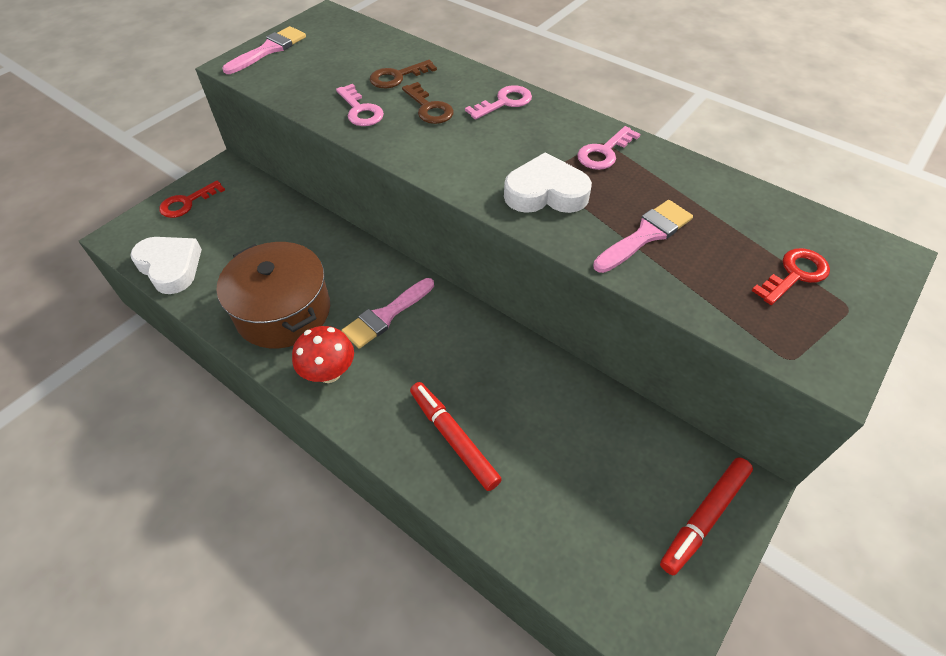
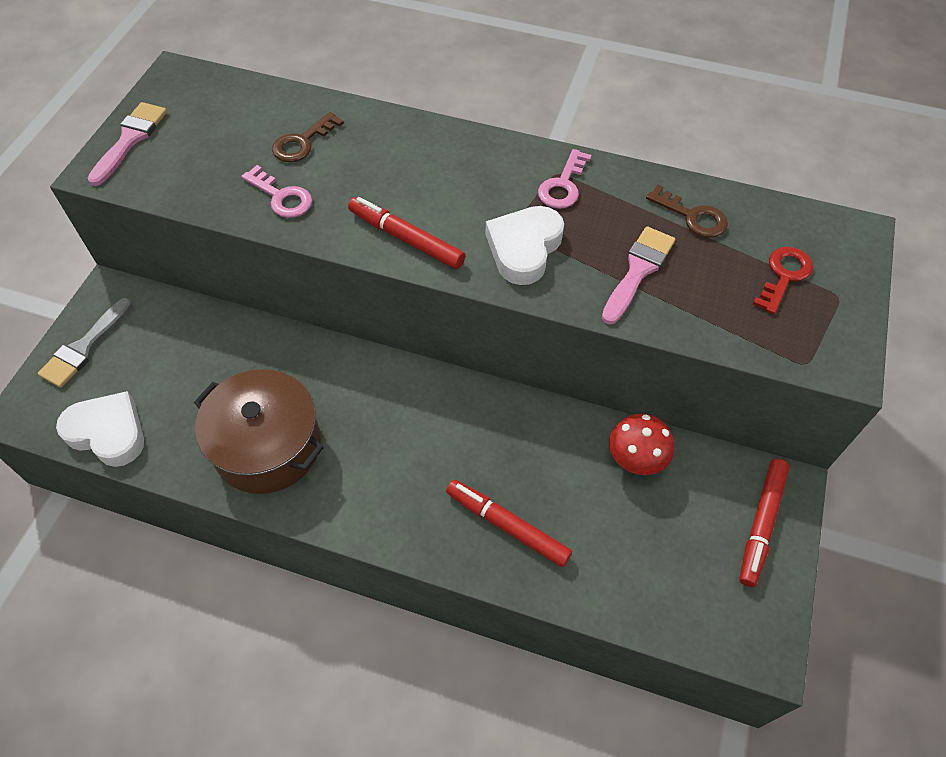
camera: 20 degrees left, 5 degrees up
(187, 202) = (85, 347): red key -> grey brush
(329, 373) = (350, 498): red mushroom -> red mushroom (635, 460)
(386, 315) = (382, 416): pink brush -> none
(429, 108) = (357, 175): brown key -> brown key (692, 216)
(446, 162) = (406, 239): none -> red marker
(504, 102) = (436, 148): pink key -> none
(545, 193) = (524, 249): white heart -> white heart turned 45 degrees counterclockwise

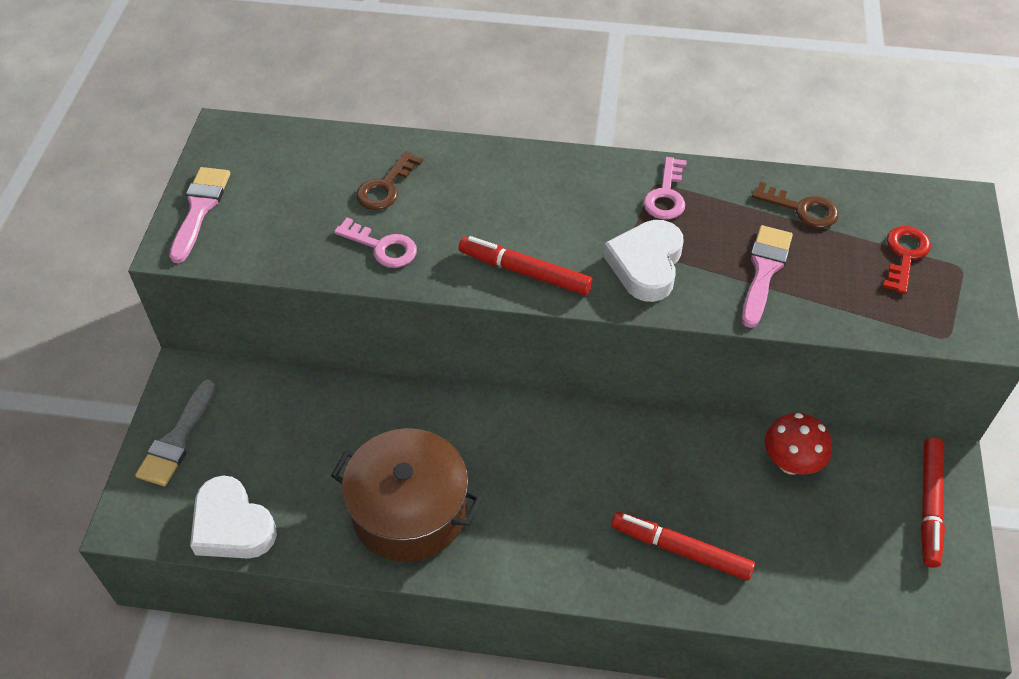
camera: 10 degrees left, 5 degrees down
(108, 432) = (232, 525): white heart -> white heart turned 150 degrees counterclockwise

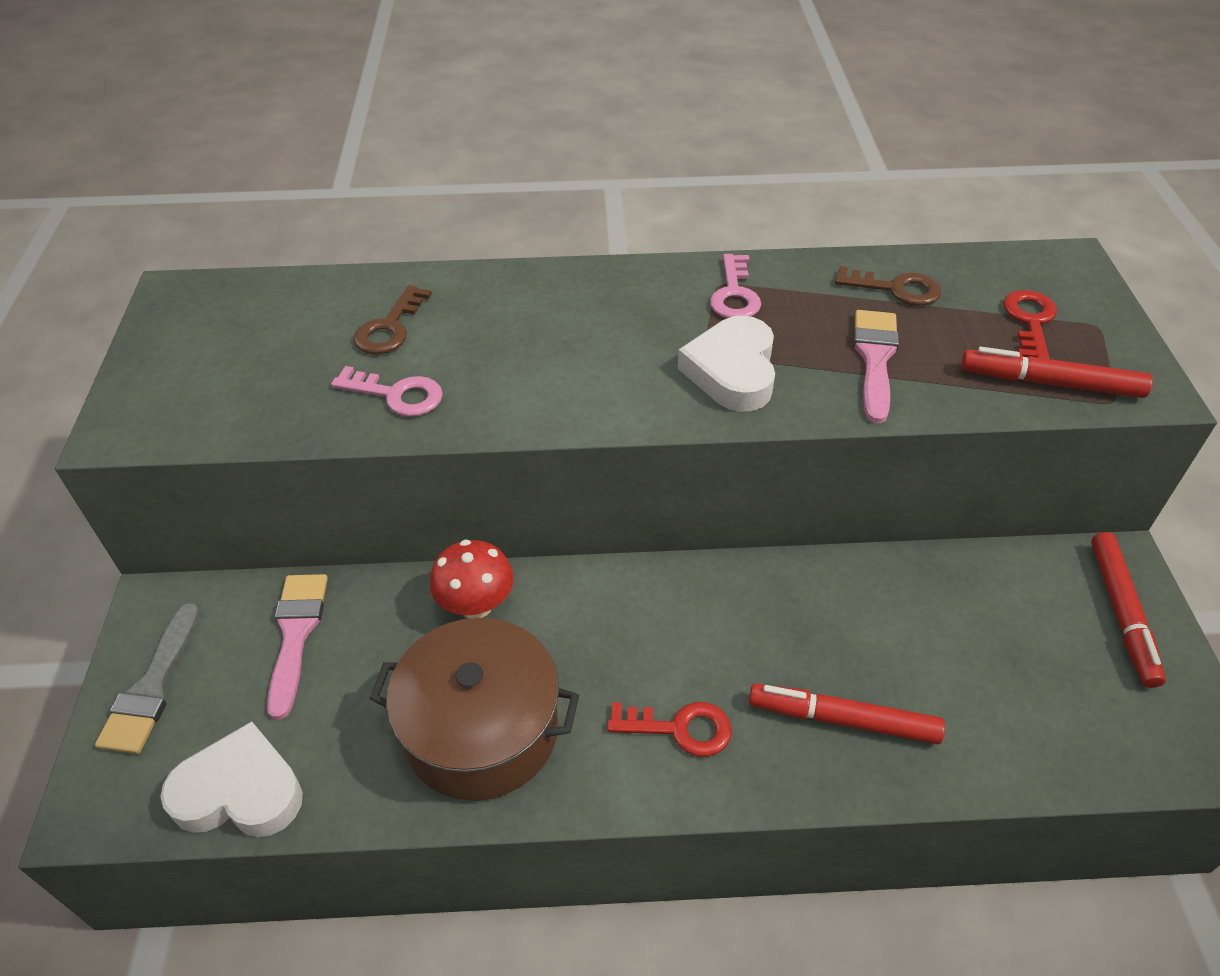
camera: 10 degrees left, 5 degrees down
(199, 209) = (149, 382): pink brush -> pink brush (296, 634)
(232, 525) = (240, 791): white heart -> white heart turned 150 degrees clockwise
(524, 272) = (584, 399): red marker -> red marker (1050, 383)
(555, 535) = (680, 729): none -> red key
(790, 463) = (944, 590): red mushroom -> red mushroom (476, 605)

